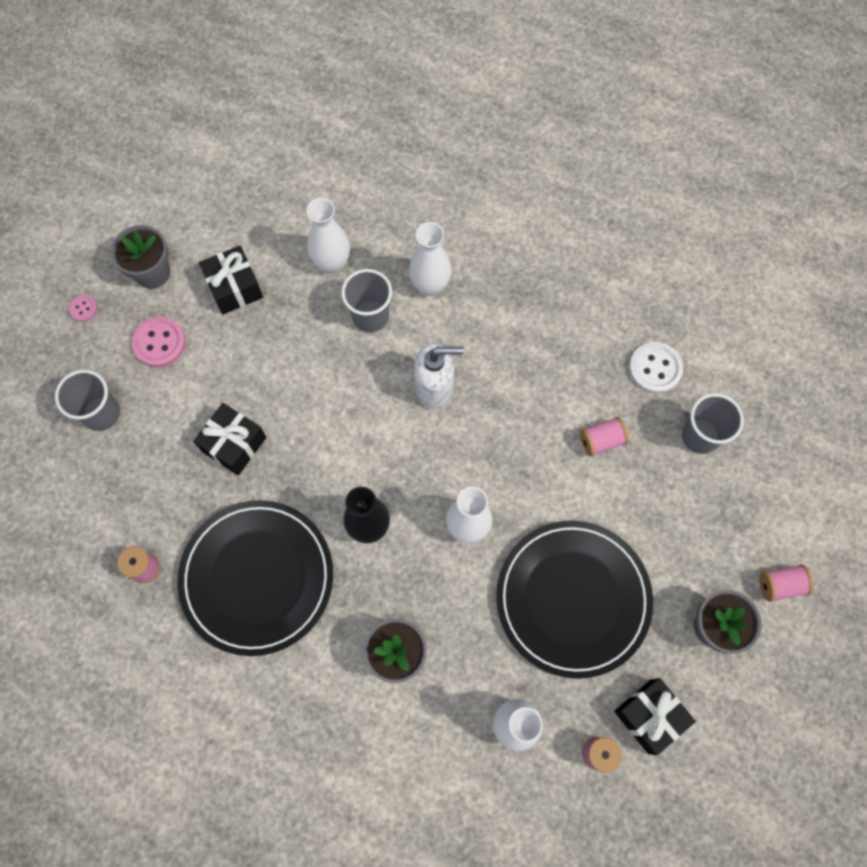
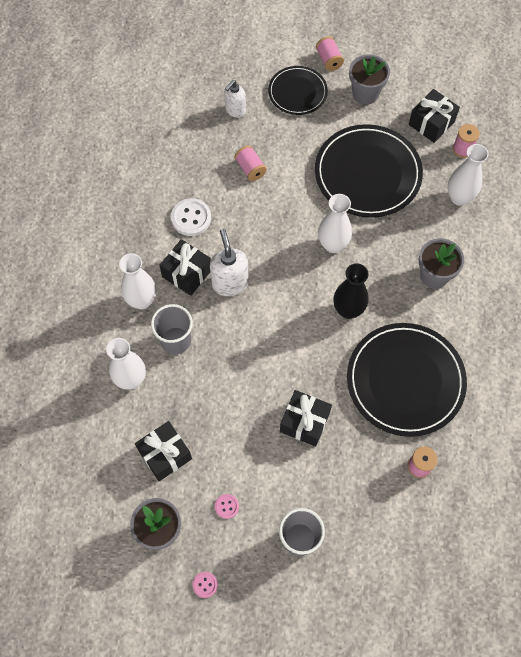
camera: 100 degrees left, 5 degrees down
(159, 343) = (226, 506): pink button -> pink button, size x0.53
(457, 340) = (187, 273): none -> black gift
(655, 368) = (188, 141): white button -> white button (191, 218)
(700, 436) = (235, 110): grey cup -> white soap dispenser
(724, 527) = (297, 92): none -> black plate

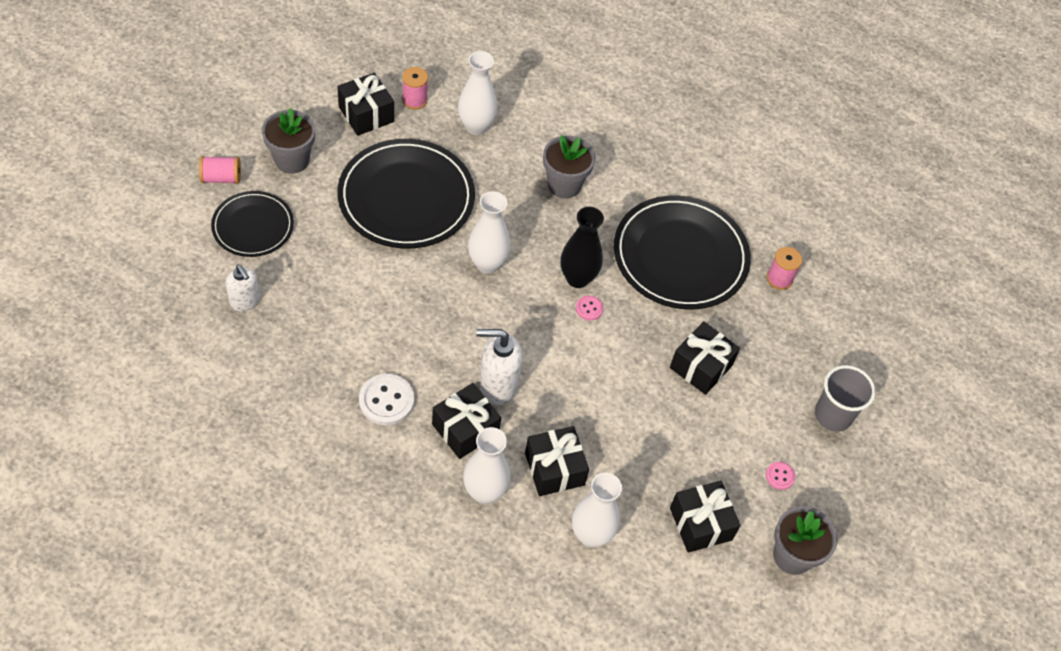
camera: 80 degrees left, 10 degrees down
(176, 340) = (554, 469): grey cup -> black gift
(205, 584) = (864, 526): pink button -> pink button (589, 308)
(250, 169) = (343, 313): pink spool -> none

